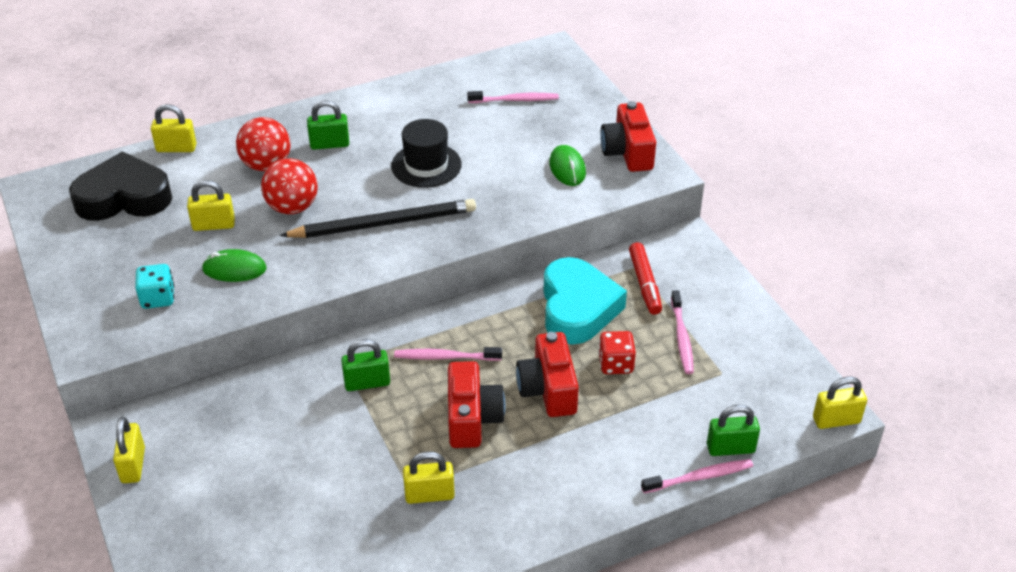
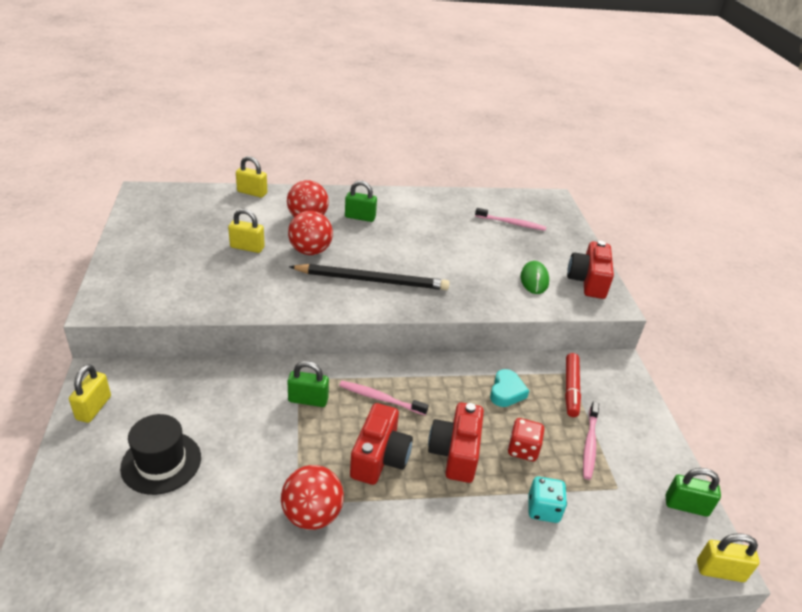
camera: 15 degrees right, 5 degrees down
(124, 197) = (197, 213): black heart -> none
(158, 298) = (176, 286): turquoise dice -> turquoise dice (543, 509)
(234, 269) = (243, 281): green mouse -> none
(426, 165) = (424, 249): black hat -> black hat (161, 462)
(429, 495) = (312, 515): yellow padlock -> red ball
(577, 308) = (506, 392): turquoise heart -> turquoise heart, size x0.50
(699, 477) = (567, 584): pink toothbrush -> none
(730, 448) = (606, 565): green padlock -> green padlock (686, 506)

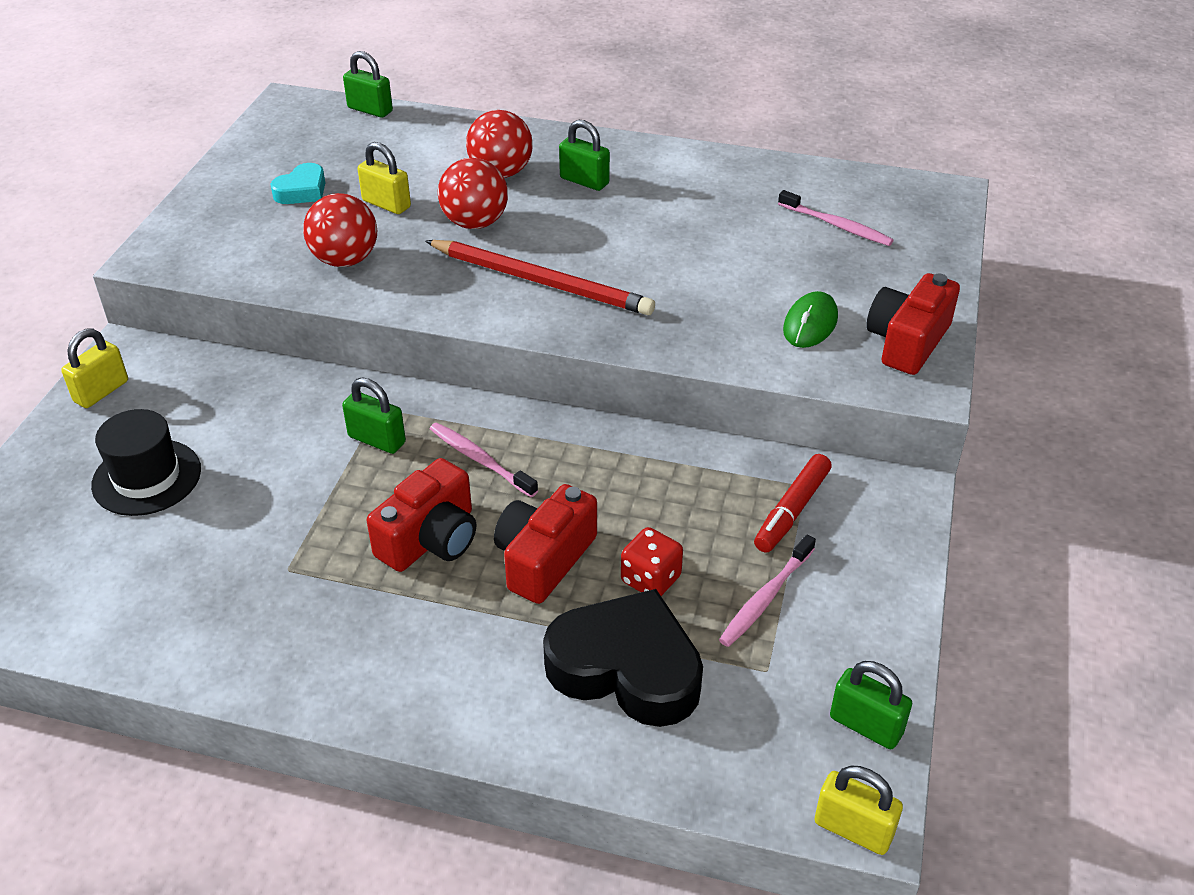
camera: 25 degrees right, 5 degrees up
(201, 191) = (370, 110): none -> green padlock
(252, 192) = (442, 121): yellow padlock -> none
(312, 515) = (297, 589): red ball -> red ball (345, 260)
(371, 280) = (540, 281): black pencil -> red pencil
(506, 392) = (680, 492): turquoise heart -> turquoise heart (302, 191)
(543, 509) = (626, 668): turquoise dice -> black heart

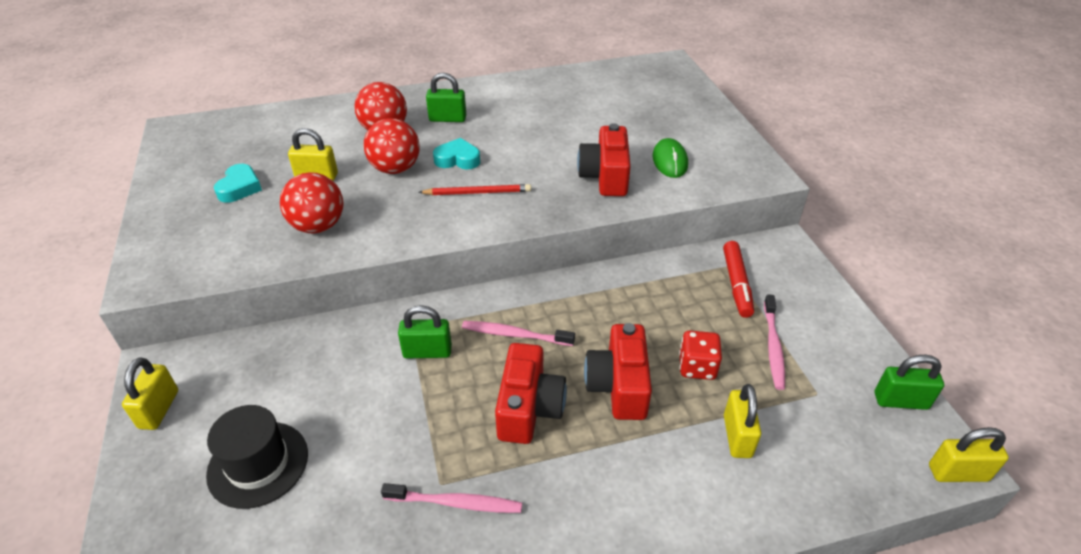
camera: 30 degrees left, 0 degrees up
(370, 110) = (247, 116): green padlock -> none
(540, 281) = (477, 192): red pencil -> red pencil, size x0.57
(552, 235) = (457, 159): none -> turquoise heart
(626, 668) = (737, 436): black heart -> yellow padlock
(836, 225) = (628, 99): pink toothbrush -> pink toothbrush (456, 503)
(907, 342) = (732, 153): red camera -> red camera (605, 176)

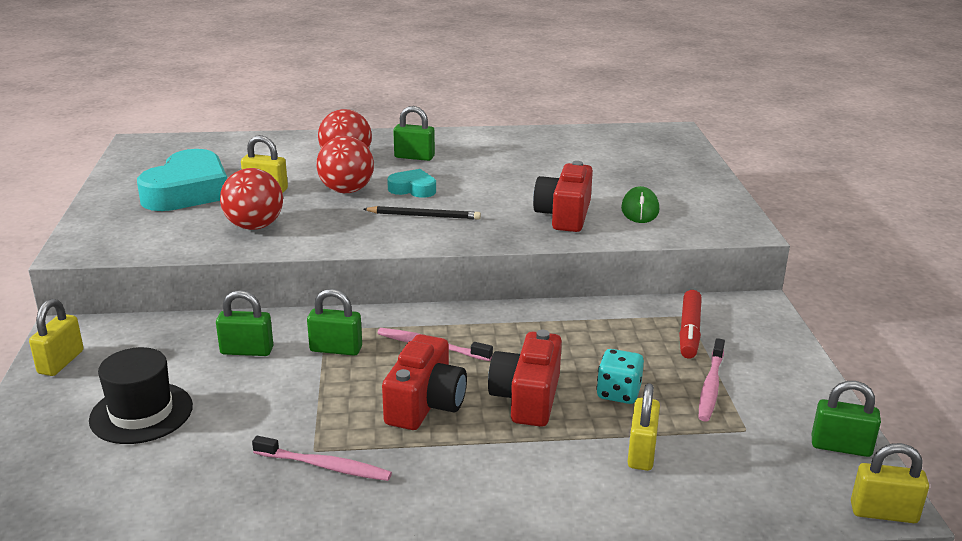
camera: 10 degrees right, 15 degrees down
(240, 188) = (188, 191): turquoise heart -> turquoise heart, size x1.98
(342, 366) = (247, 351): none -> green padlock
(477, 192) = (423, 216): red pencil -> black pencil
(697, 367) = (618, 393): red dice -> turquoise dice

